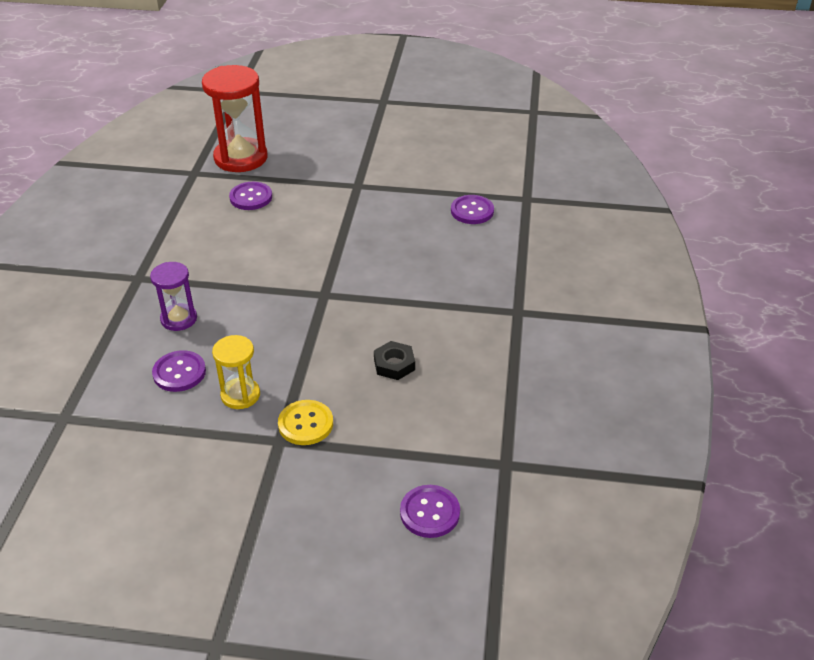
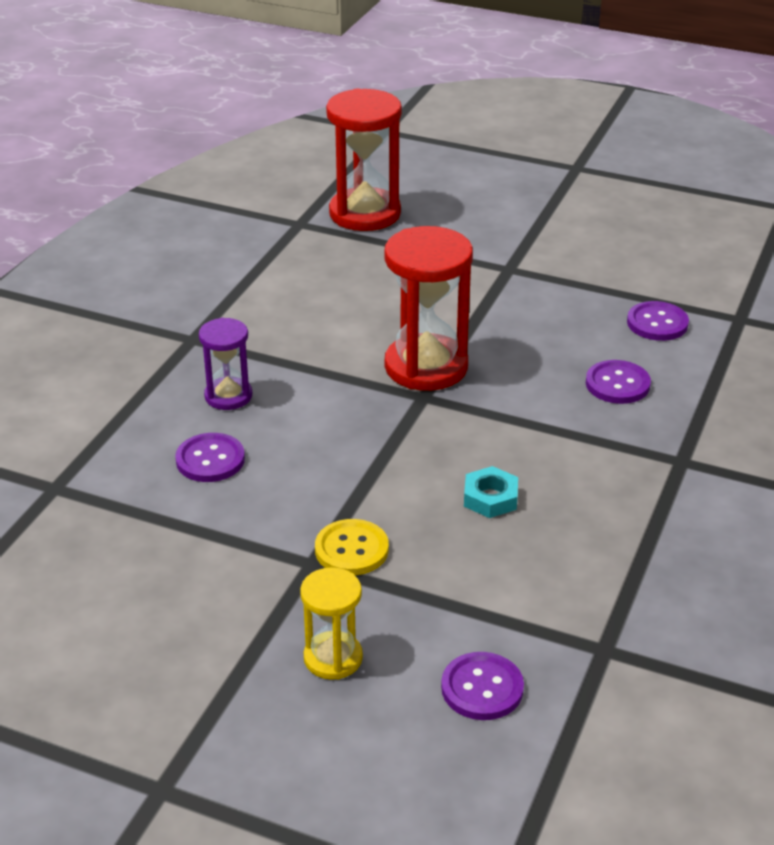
camera: 15 degrees right, 5 degrees down
(240, 395) = (278, 500): yellow hourglass -> yellow hourglass (333, 658)
(251, 197) = (363, 264): purple button -> purple button (617, 384)
(319, 271) = (426, 367): none -> red hourglass
(394, 364) = (490, 498): black nut -> turquoise nut

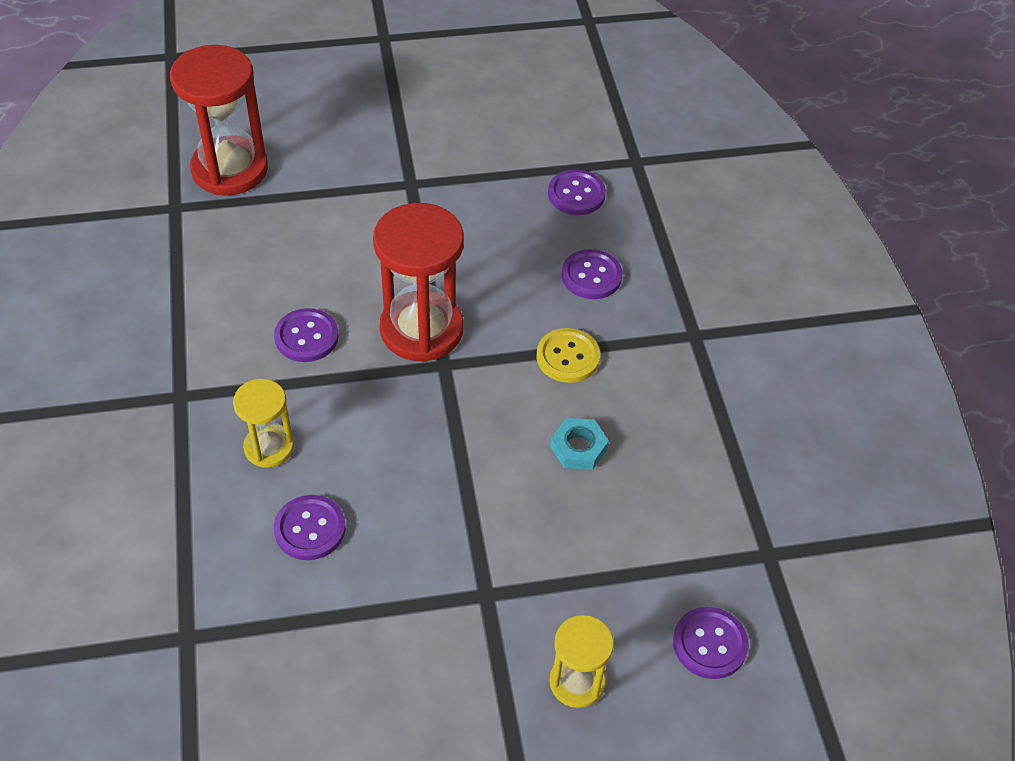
camera: 35 degrees left, 15 degrees up
(228, 396) = (269, 447): purple hourglass -> yellow hourglass
(325, 338) = (306, 337): none -> purple button
(351, 549) = (508, 562): yellow button -> yellow button (568, 357)

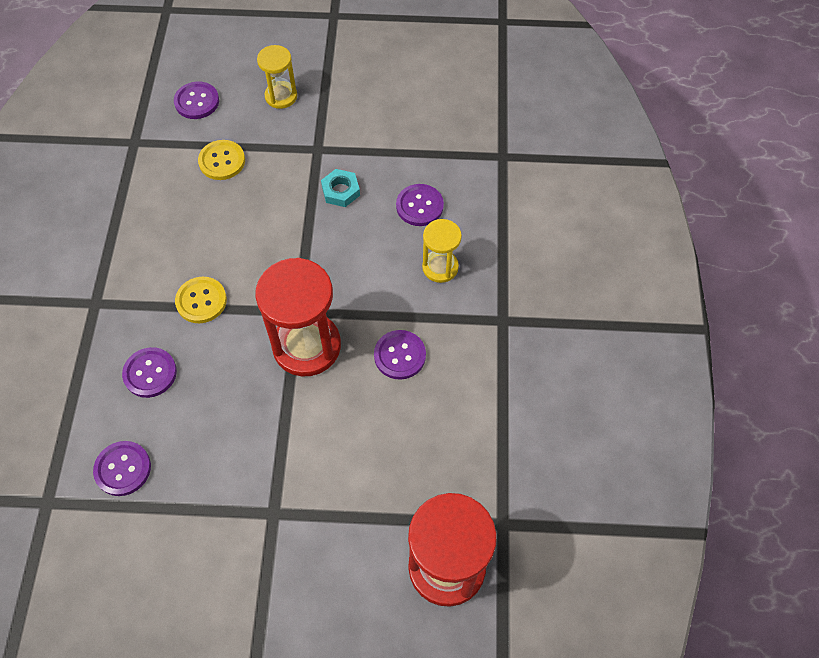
camera: 165 degrees left, 10 degrees up
(578, 448) = (223, 229): turquoise nut -> turquoise nut (341, 191)
(623, 547) = (222, 161): none -> yellow button

